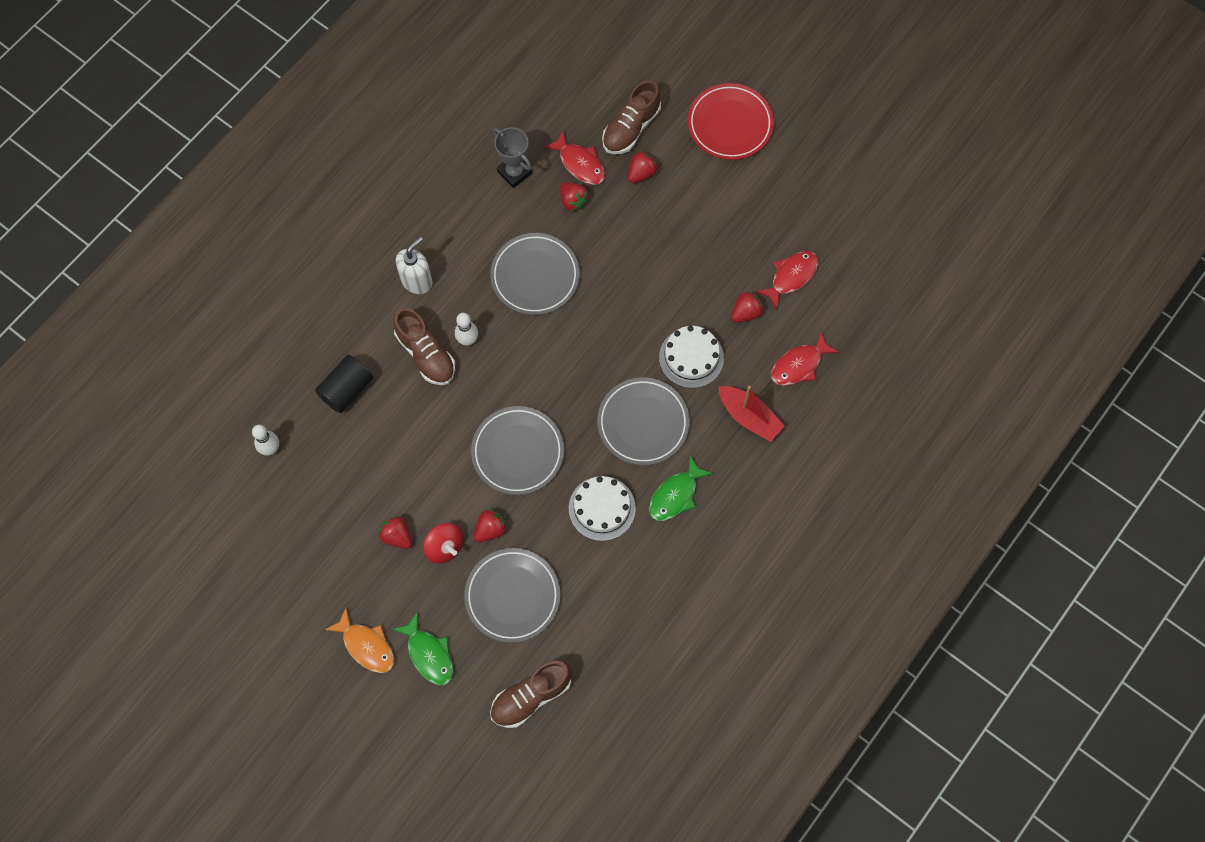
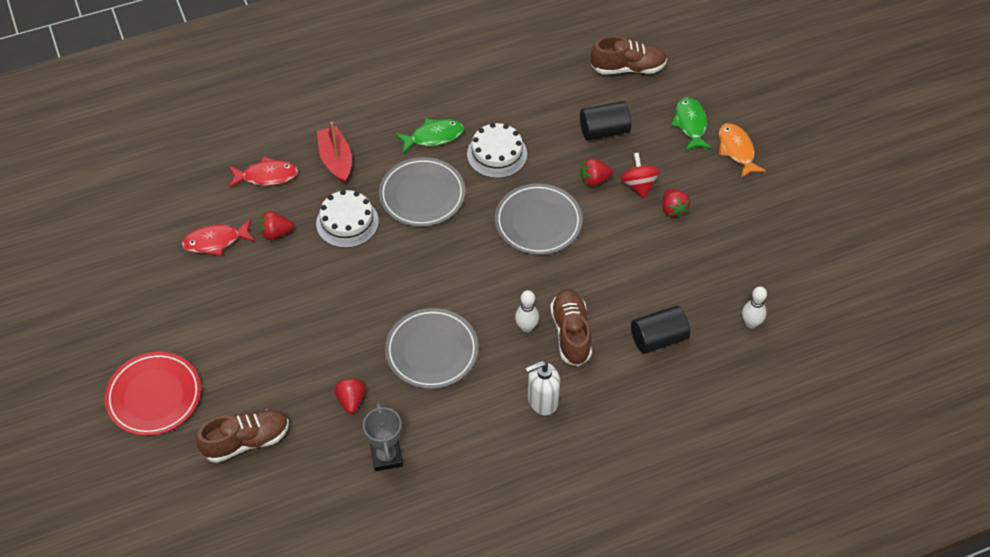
camera: 150 degrees left, 15 degrees down
(512, 596) = (604, 131): grey plate -> black cylinder
(580, 164) = (319, 432): red fish -> none
(641, 173) = (270, 393): red strawberry -> none

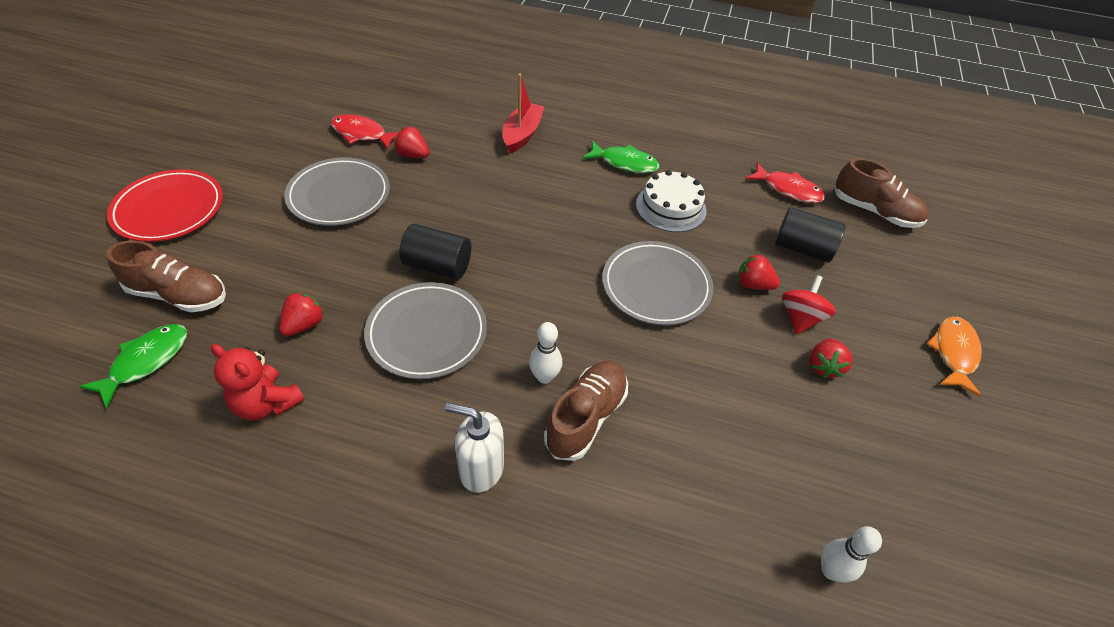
camera: 35 degrees right, 5 degrees down
(267, 176) = (455, 115): red fish -> red fish (788, 190)
(347, 222) = (478, 181): white cake -> none
(386, 456) = (267, 403): grey trophy -> red teddy bear
(422, 195) = (566, 199): grey plate -> grey plate (339, 195)
(658, 338) = (686, 499): black cylinder -> black cylinder (437, 266)
(690, 124) = (911, 296): green fish -> green fish (146, 361)

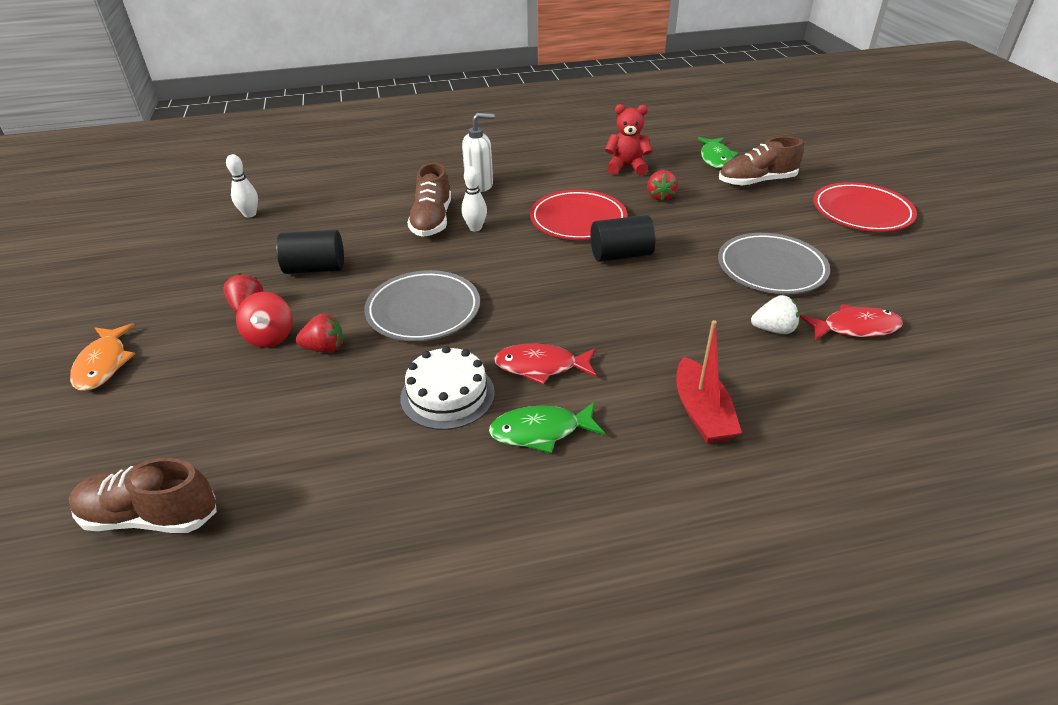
camera: 155 degrees right, 10 degrees down
(413, 155) = (773, 329): red strawberry -> white strawberry
(427, 333) = (578, 220): grey plate -> red plate
(788, 190) = (291, 496): red fish -> red fish (541, 367)
(802, 248) = (268, 411): black cylinder -> black cylinder (315, 268)

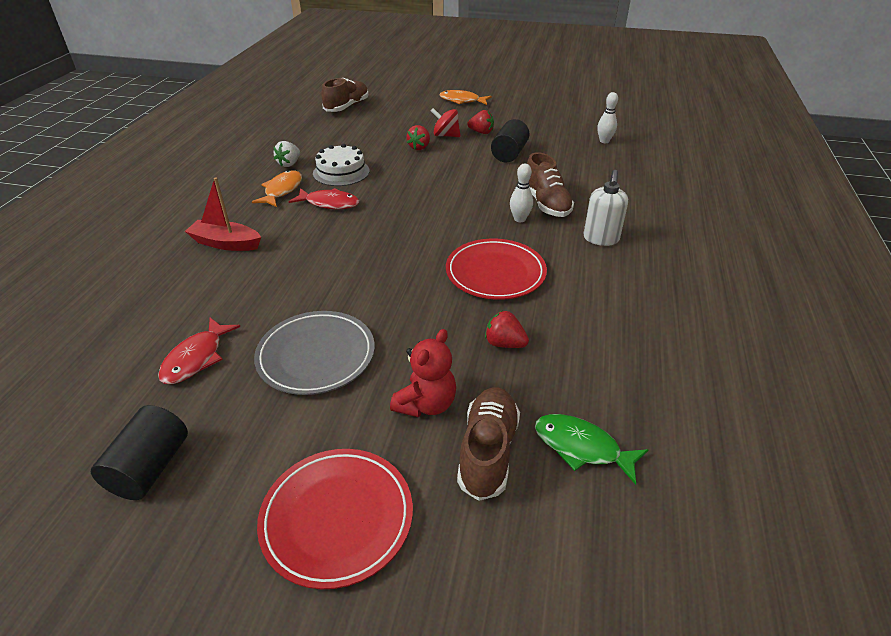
camera: 115 degrees right, 0 degrees up
(423, 310) = (426, 179): grey plate -> none
(432, 220) = (546, 203): brown shoe -> brown shoe turned 135 degrees counterclockwise
(540, 431) = (282, 190): green fish -> orange fish
(541, 367) = (329, 203): red fish -> red fish turned 75 degrees clockwise
(621, 255) = (418, 276): black cylinder -> black cylinder (150, 468)
(626, 167) = (593, 347): red teddy bear -> red teddy bear (426, 404)
(773, 329) = (249, 311): white strawberry -> white strawberry (289, 164)

